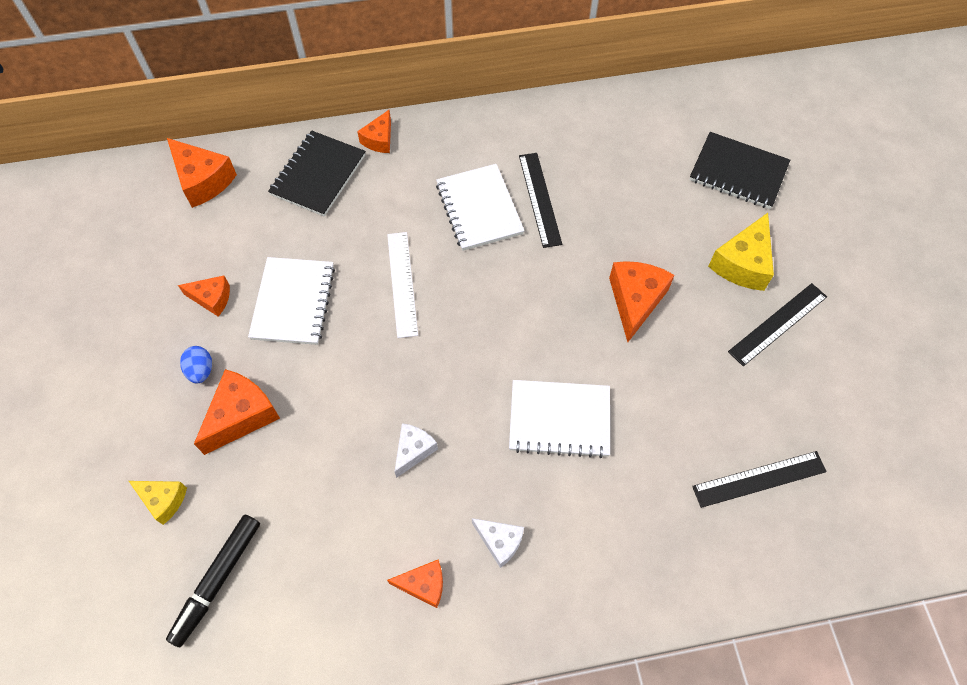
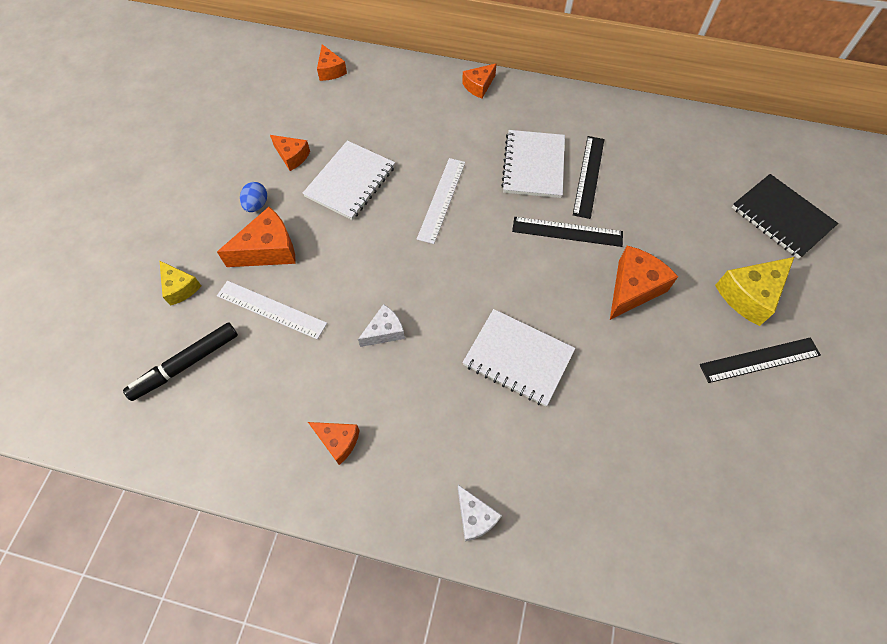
camera: 25 degrees right, 0 degrees up
(203, 180) = (330, 70): orange cheese -> orange cheese, size x0.61
(280, 479) = (271, 309): none -> white ruler
(318, 175) = (418, 96): black notebook -> none
(499, 541) = (417, 435): white cheese -> white cheese (475, 517)
(759, 479) = (677, 487): black ruler -> black ruler (567, 232)

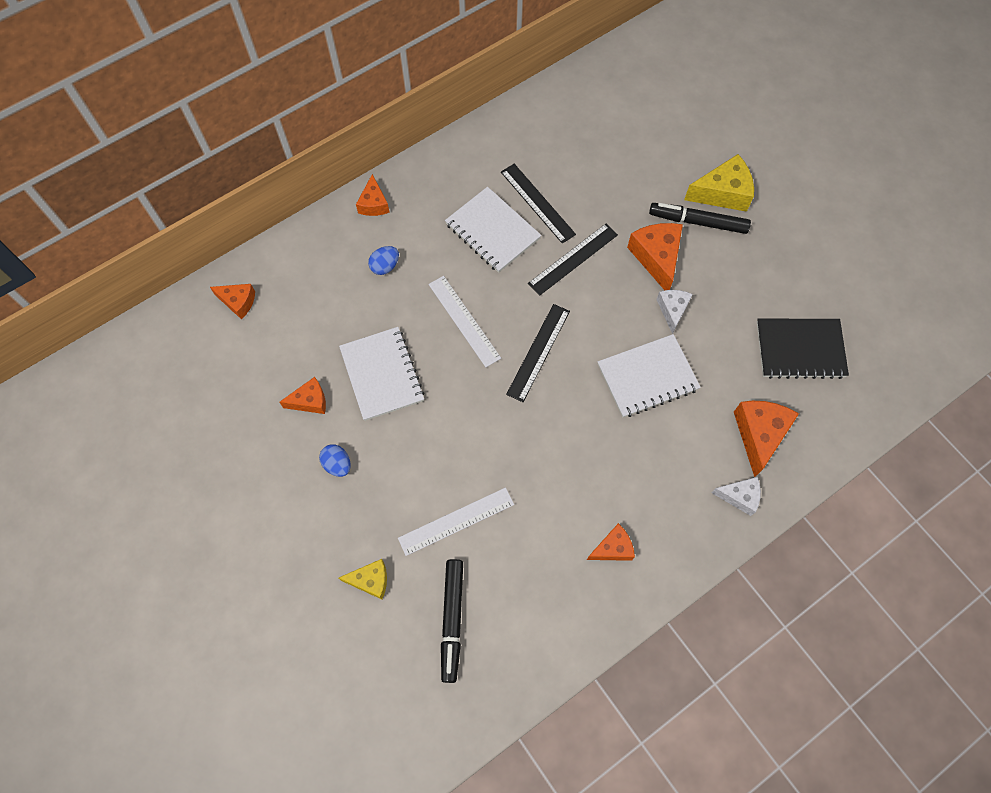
camera: 50 degrees left, 5 degrees up
(268, 250) = (394, 485): orange cheese -> orange cheese (759, 435)
(384, 331) = (548, 451): white cheese -> white cheese (672, 310)
(437, 125) = (385, 266): none -> blue egg
(700, 296) = (698, 222): none -> black marker
(749, 295) = (722, 193): yellow cheese -> yellow cheese turned 105 degrees counterclockwise
(759, 360) = (771, 231): black ruler -> black ruler (538, 352)
(781, 218) = (683, 118): black notebook -> black notebook (800, 350)

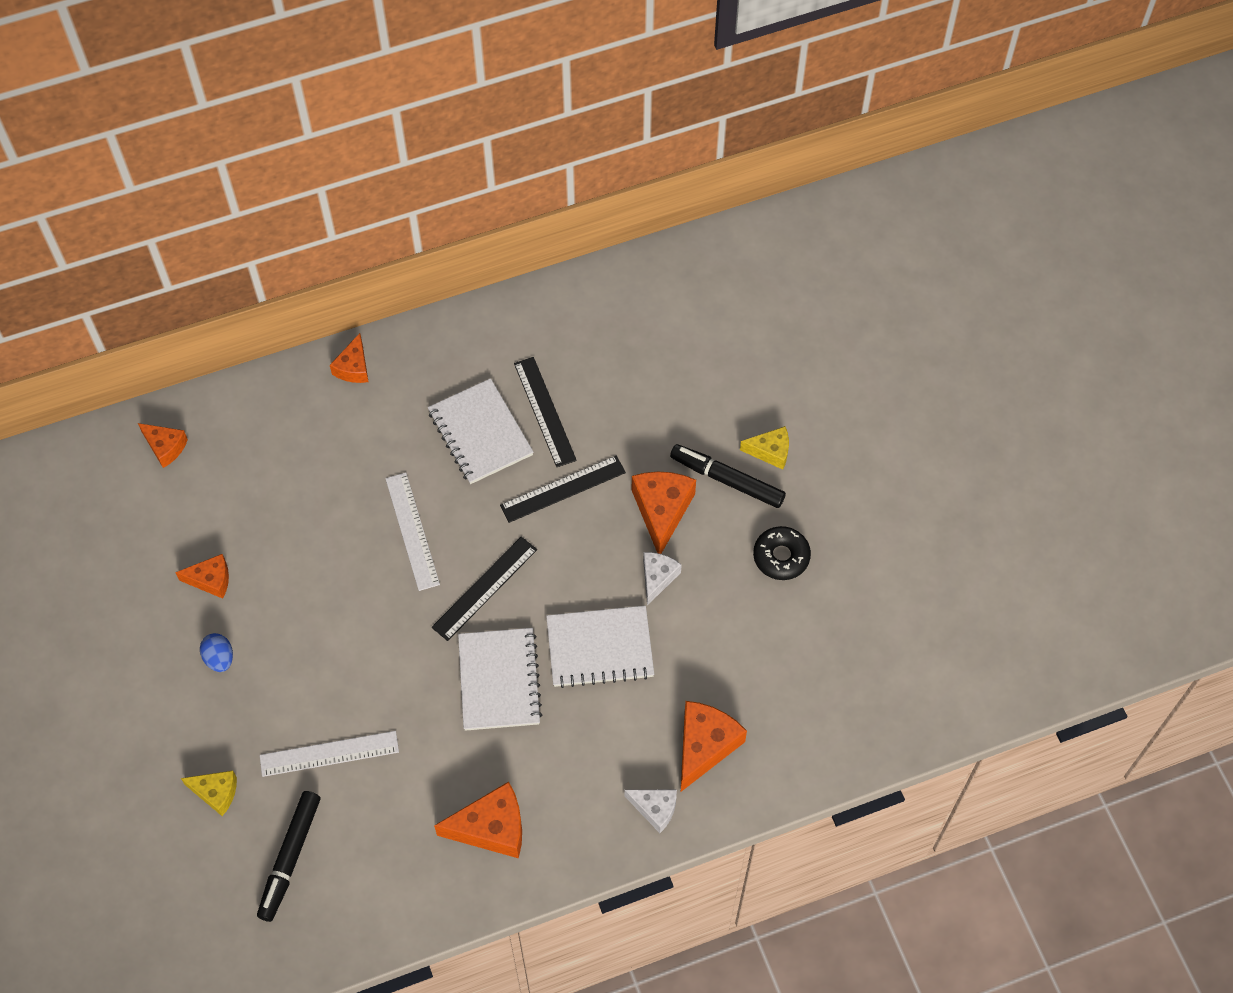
camera: 15 degrees right, 5 degrees down
(382, 374) = (300, 570): white notebook -> white notebook (499, 680)
(385, 266) = (343, 445): blue egg -> none
(612, 548) = (491, 828): orange cheese -> orange cheese, size x1.63
(722, 193) = (770, 451): yellow cheese -> yellow cheese, size x0.61
(761, 270) = (781, 556): none -> black donut
(800, 350) = (790, 661): black notebook -> none

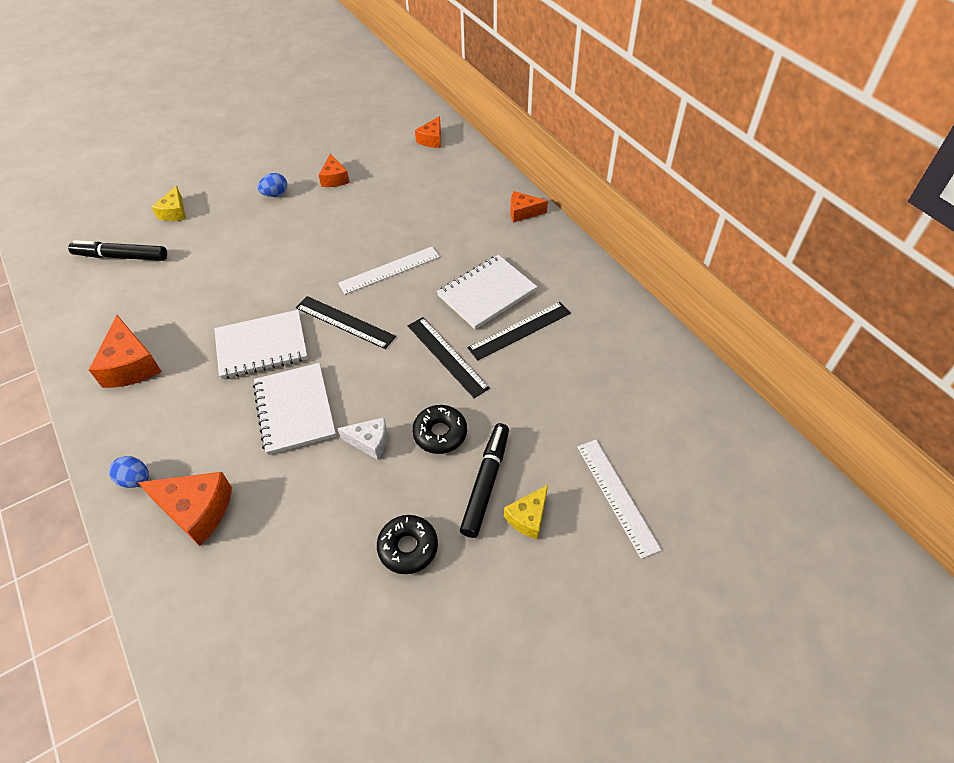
camera: 80 degrees right, 10 degrees down
(329, 753) = (201, 261): white ruler -> white ruler (617, 496)
(655, 809) = (135, 479): white cheese -> blue egg
(662, 511) = (440, 433): orange cheese -> black donut
(770, 451) = (528, 517): yellow cheese -> yellow cheese turned 45 degrees clockwise

